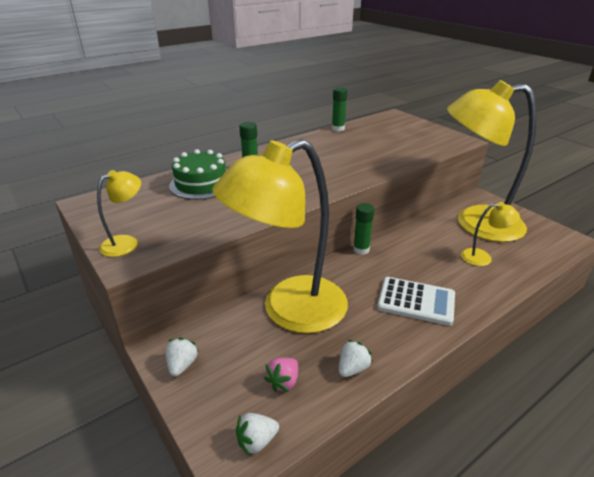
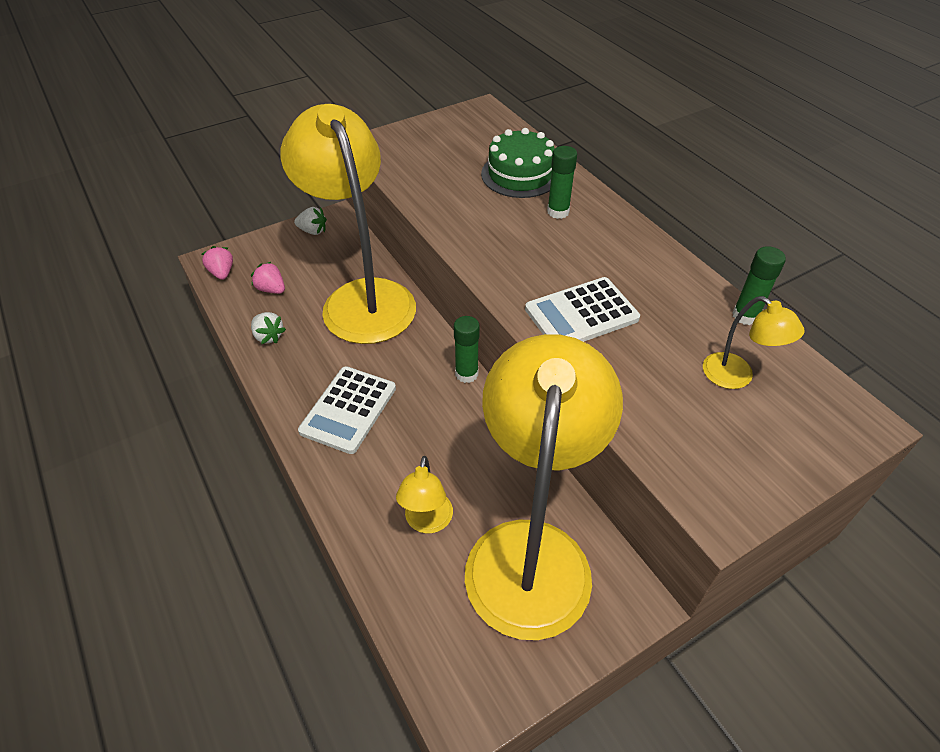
camera: 95 degrees right, 15 degrees up
(126, 243) = (401, 140): yellow lamp -> yellow lamp (736, 377)
(256, 441) = (222, 273): white strawberry -> pink strawberry
(352, 164) = (581, 314): none -> white calculator

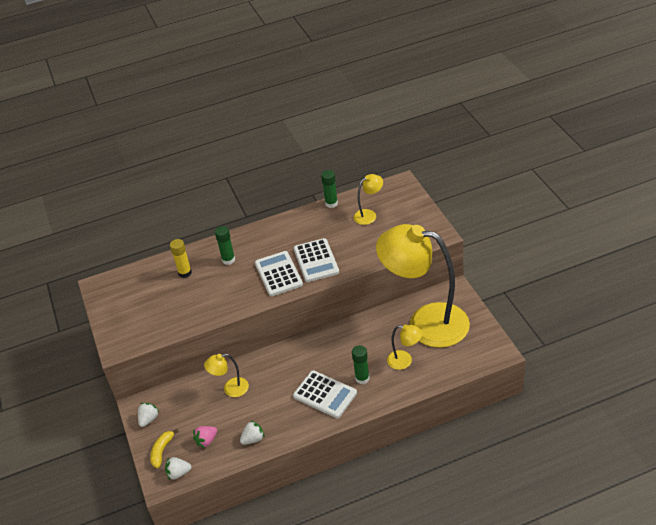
camera: 75 degrees left, 5 degrees down
(222, 273) = (178, 473): pink strawberry -> white strawberry
(260, 252) = (162, 451): none -> yellow banana
(362, 298) = (230, 389): yellow lamp -> yellow lamp, size x0.41
(466, 374) = (310, 339): green glue stick -> green glue stick (362, 378)
(520, 174) = (185, 273): green cake -> yellow glue stick
(537, 271) = (278, 274): none -> white calculator

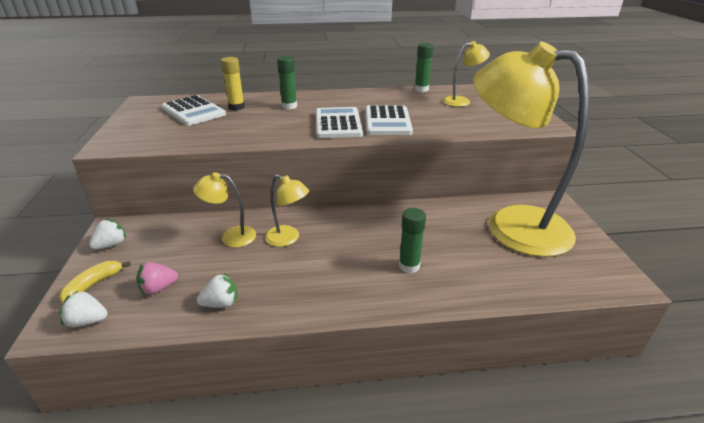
camera: 10 degrees right, 10 degrees down
(325, 394) = (349, 273): white calculator -> white calculator (193, 111)
(405, 361) = (476, 259): yellow lamp -> yellow lamp (288, 239)

